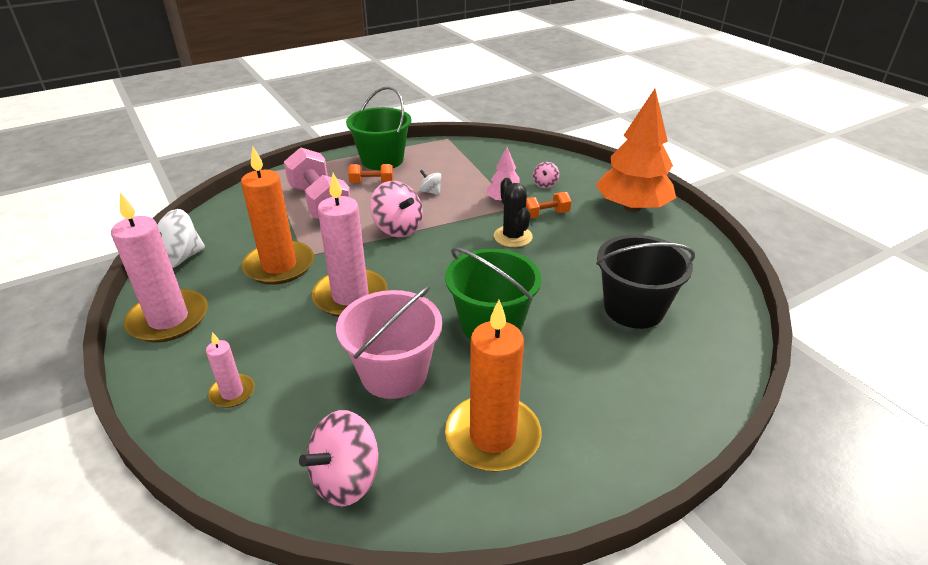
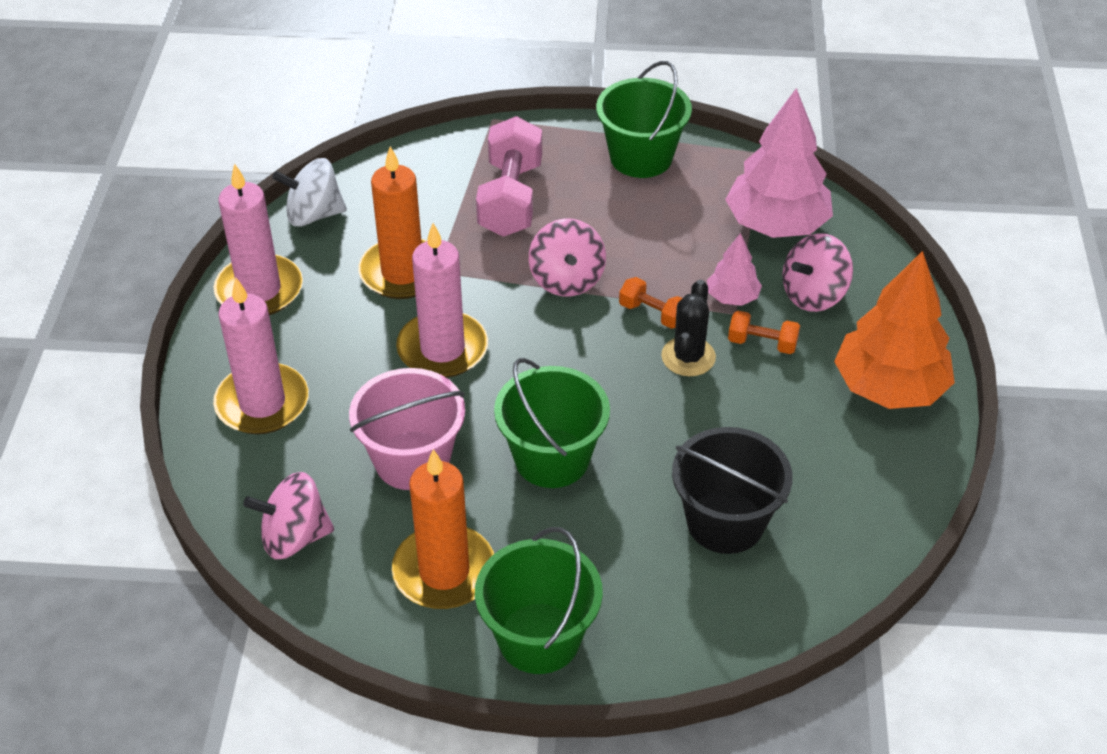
camera: 35 degrees right, 10 degrees up
(232, 393) = (262, 403): pink candle -> pink candle, size x2.01
(372, 183) = (596, 192): orange dumbbell -> orange dumbbell (652, 314)
(430, 192) = (654, 239): white spinning top -> none
(490, 163) = (776, 225): none -> pink tree
(545, 184) = (813, 295): pink spinning top -> pink spinning top, size x1.92
(607, 443) = (539, 638): none -> green bucket

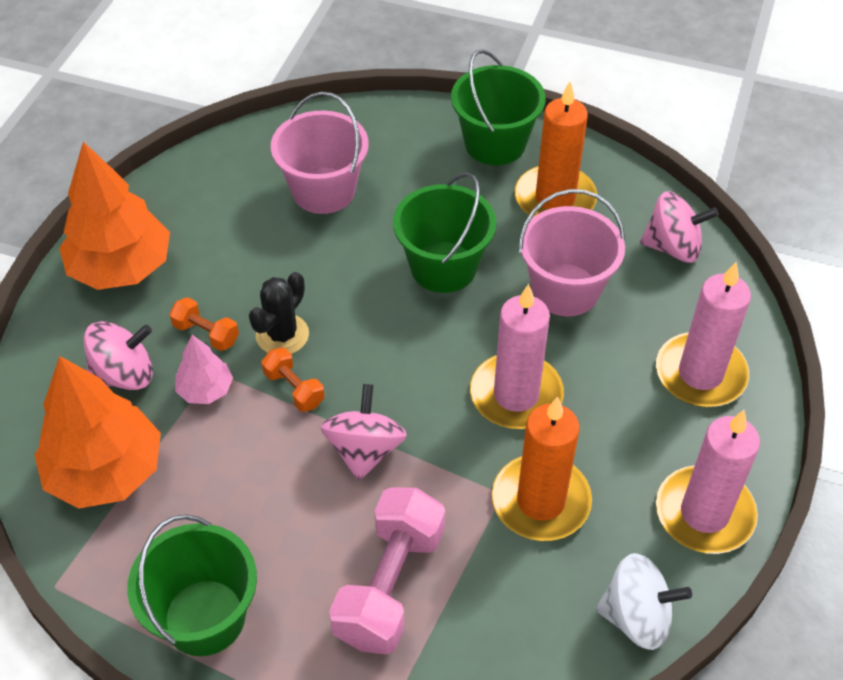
camera: 165 degrees left, 5 degrees up
(725, 522) = (323, 191): black bucket -> pink bucket
(776, 225) = (106, 471): pink tree -> orange tree

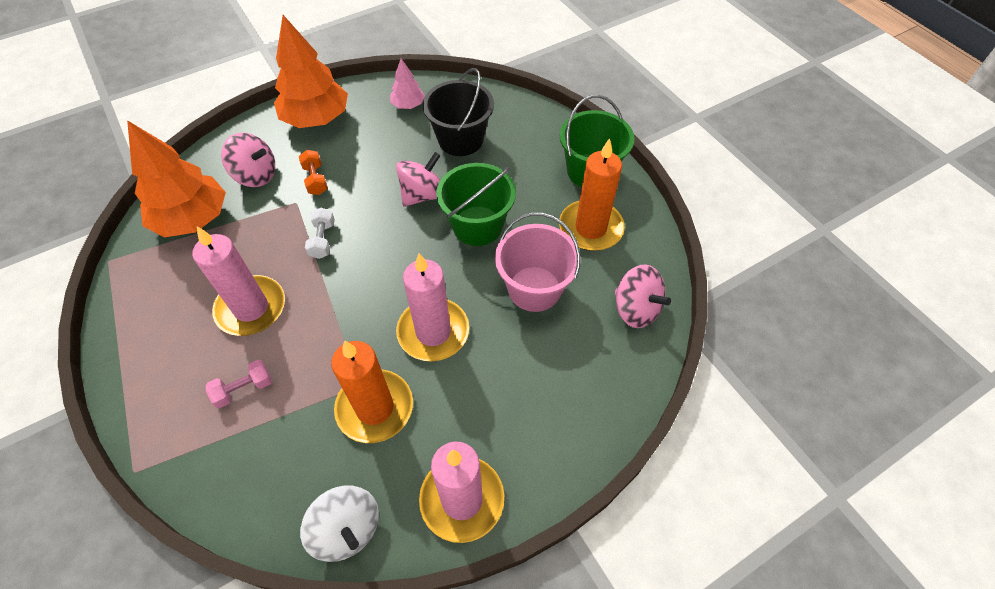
camera: 40 degrees right, 5 degrees up
(204, 617) = (146, 331): green bucket -> none
(205, 390) = (282, 209): pink tree -> pink tree (408, 105)
(282, 335) = (350, 206): black cactus -> none
(294, 389) = (322, 240): orange dumbbell -> white dumbbell
(323, 191) = (460, 140): pink bucket -> black bucket
(364, 450) = (318, 301): pink spinning top -> pink spinning top (422, 195)
(389, 585) = (244, 389): pink dumbbell -> pink dumbbell, size x0.50
(700, 374) = (562, 405): pink candle -> pink candle (251, 308)

